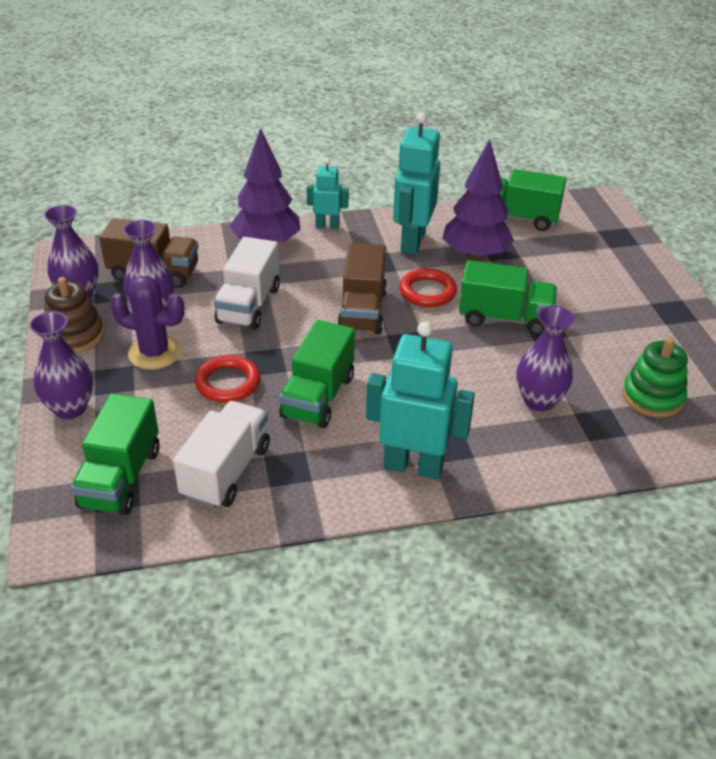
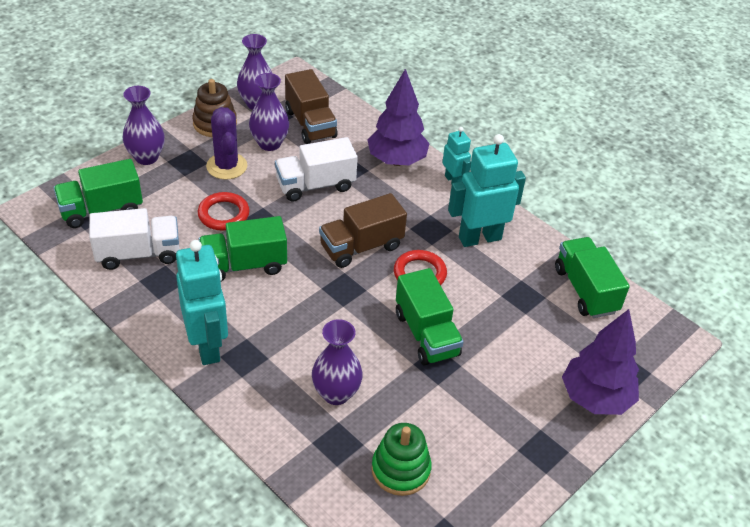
camera: 55 degrees right, 5 degrees up
(475, 255) = (498, 283): purple tree -> purple tree (595, 398)

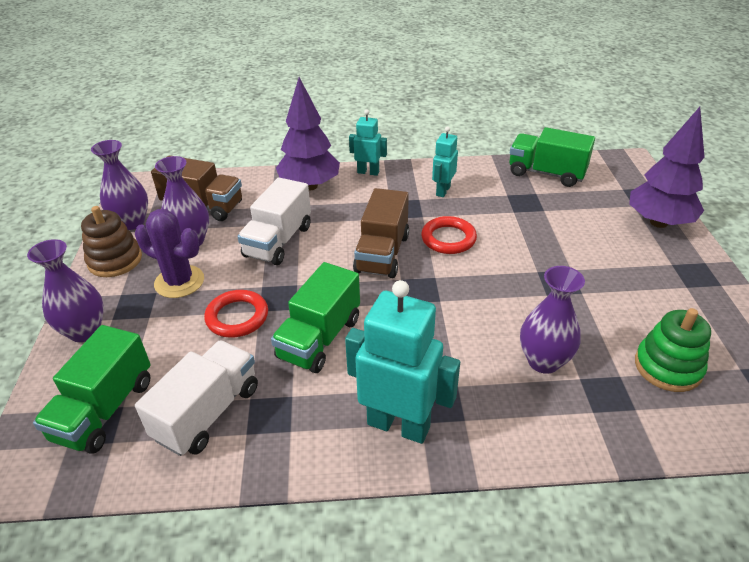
camera: 45 degrees left, 5 degrees down
(426, 334) = (519, 270): green truck -> none
(479, 238) = (442, 191): turquoise robot -> turquoise robot, size x0.55

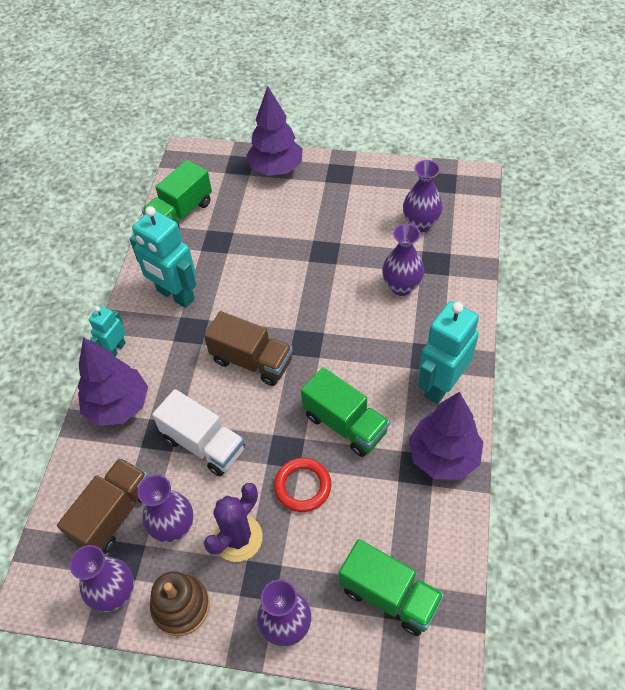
camera: 75 degrees left, 15 degrees up
(208, 413) = (407, 512): white truck -> none
(288, 441) = (443, 457): none -> purple tree
(442, 191) = (175, 295): turquoise robot -> turquoise robot, size x1.82
(448, 239) = (248, 308): red ring -> none
(668, 367) = (420, 224): green stacking toy -> purple vase

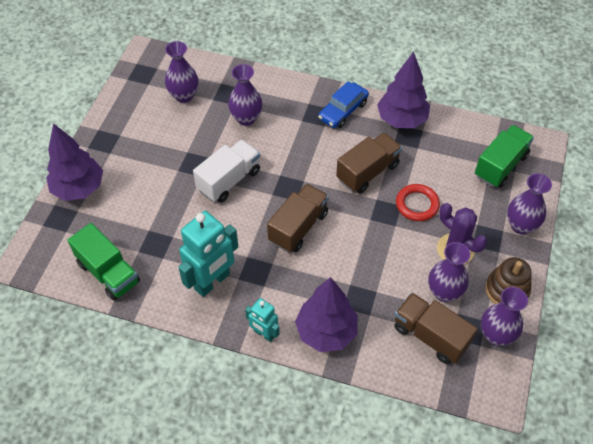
camera: 85 degrees left, 0 degrees up
(204, 444) = (373, 267): white truck -> white truck (229, 180)
(345, 424) = (367, 172): green truck -> brown truck
(440, 385) = (343, 111): turquoise robot -> blue car

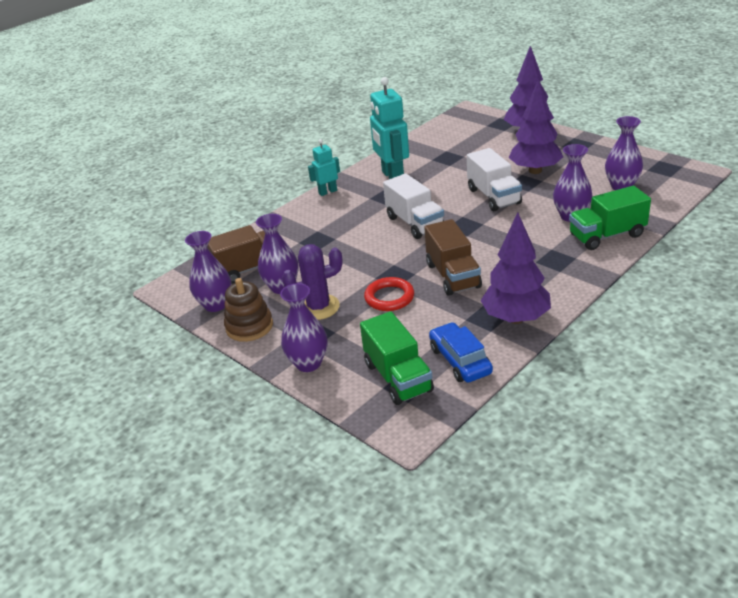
camera: 120 degrees right, 20 degrees down
(108, 273) = (435, 138): green truck -> green truck (607, 235)
(298, 227) = (414, 223): brown truck -> white truck
(326, 332) = (303, 218): purple tree -> purple tree (535, 171)
(343, 111) = (552, 278): blue car -> blue car (460, 360)

